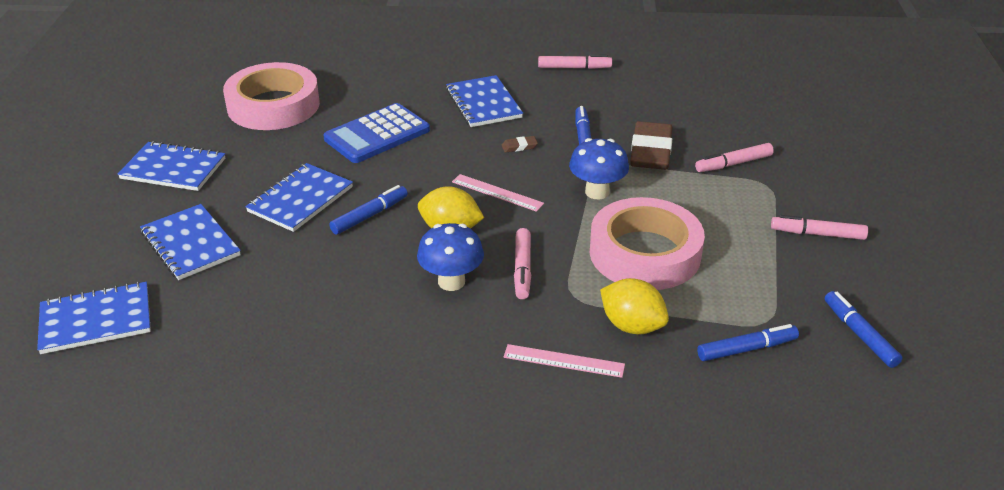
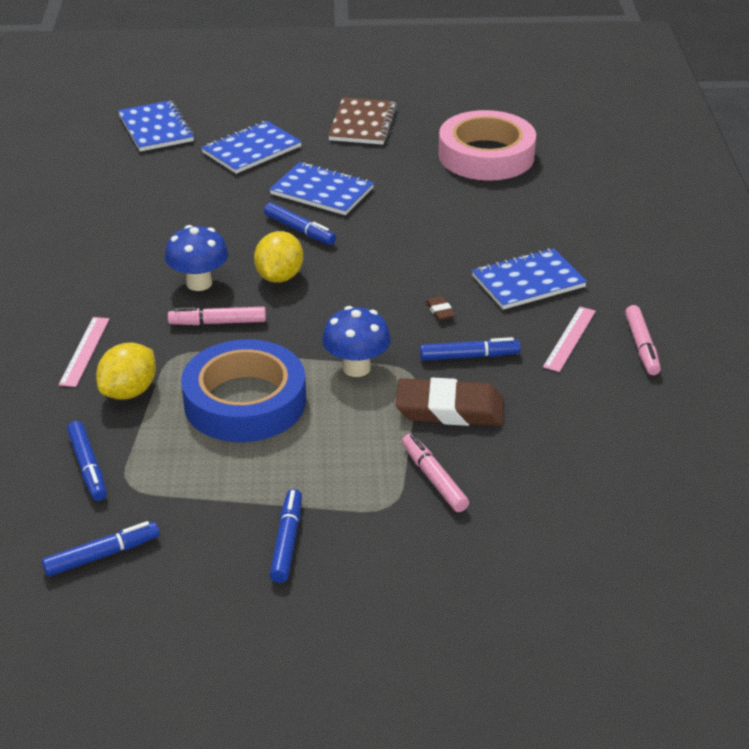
camera: 85 degrees right, 0 degrees up
(173, 169) = (363, 124): blue notebook -> brown notebook
(377, 135) = (444, 220): blue calculator -> none
(497, 192) = (347, 301): pink ruler -> pink ruler (569, 338)
(645, 253) = (245, 401): pink tape -> blue tape
(817, 234) = (287, 541): pink marker -> blue marker

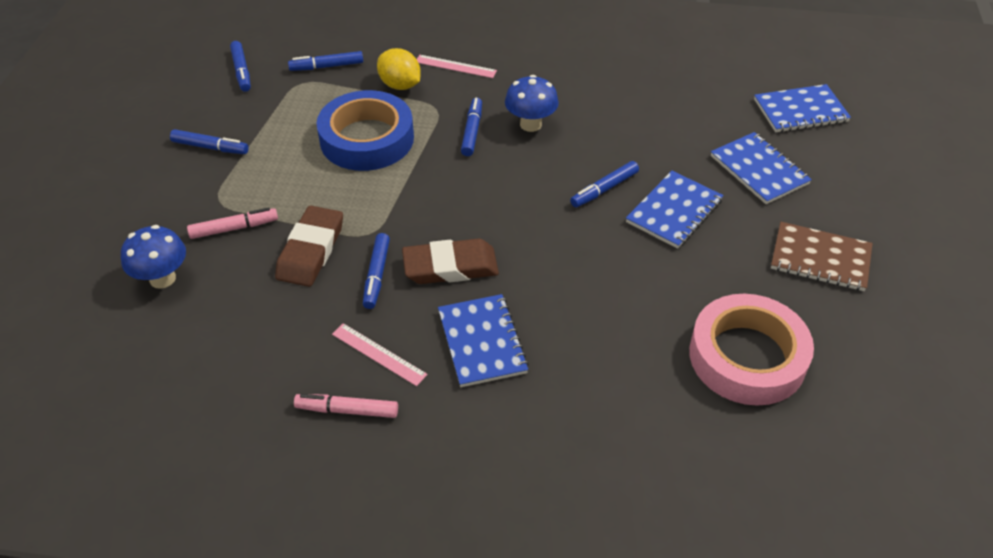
camera: 100 degrees right, 10 degrees up
(218, 322) = (472, 131): pink marker -> blue marker
(279, 277) = (530, 170): yellow lemon -> none
(356, 368) = (386, 202): blue mushroom -> blue mushroom (162, 278)
(440, 311) = (450, 267): brown eraser -> brown eraser, size x2.45

